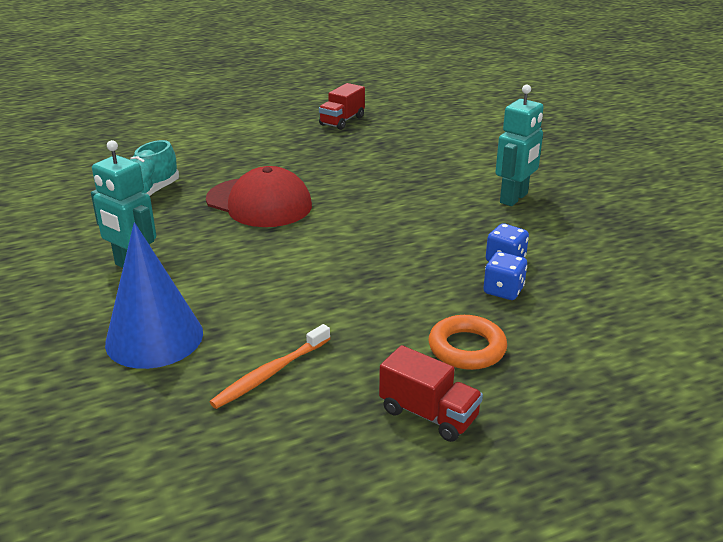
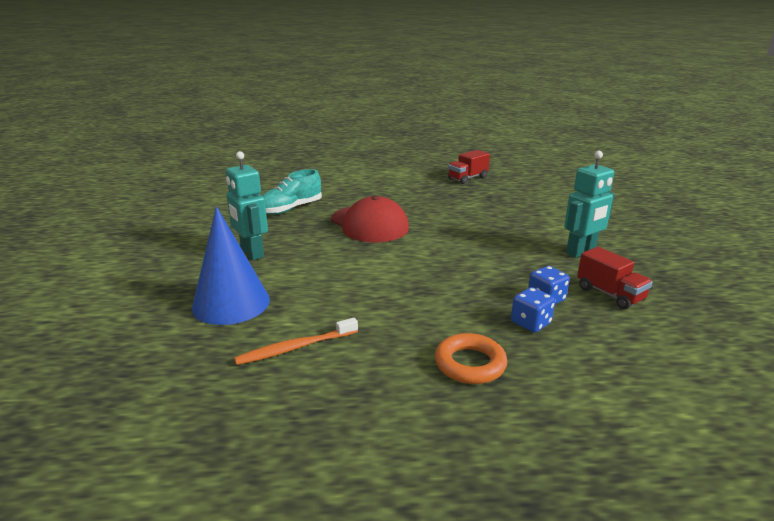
camera: 20 degrees right, 5 degrees down
(428, 414) = (403, 412): red truck -> red truck (610, 294)

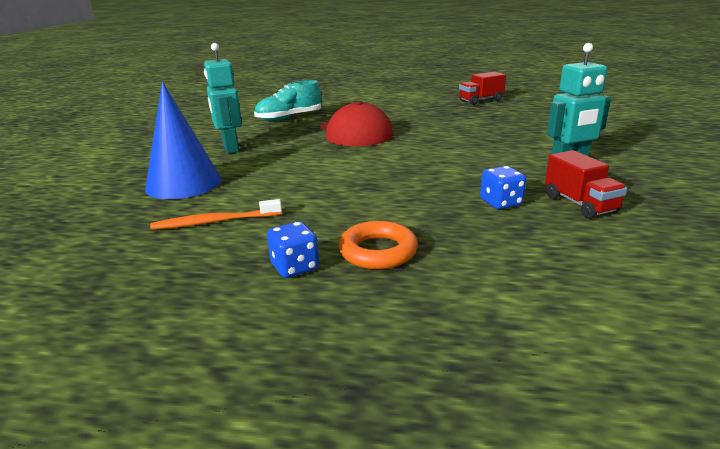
camera: 15 degrees right, 0 degrees up
(530, 323) = (469, 222): blue dice -> blue dice (295, 267)

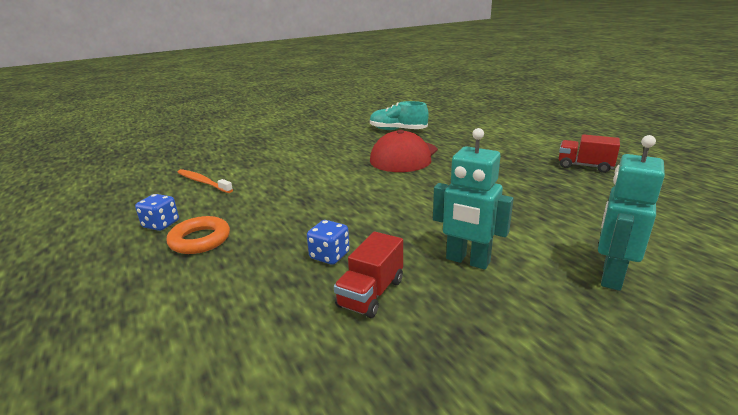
camera: 50 degrees right, 0 degrees up
(183, 183) = (247, 154): blue cone -> none
(230, 148) = (316, 140): turquoise robot -> turquoise robot (611, 276)

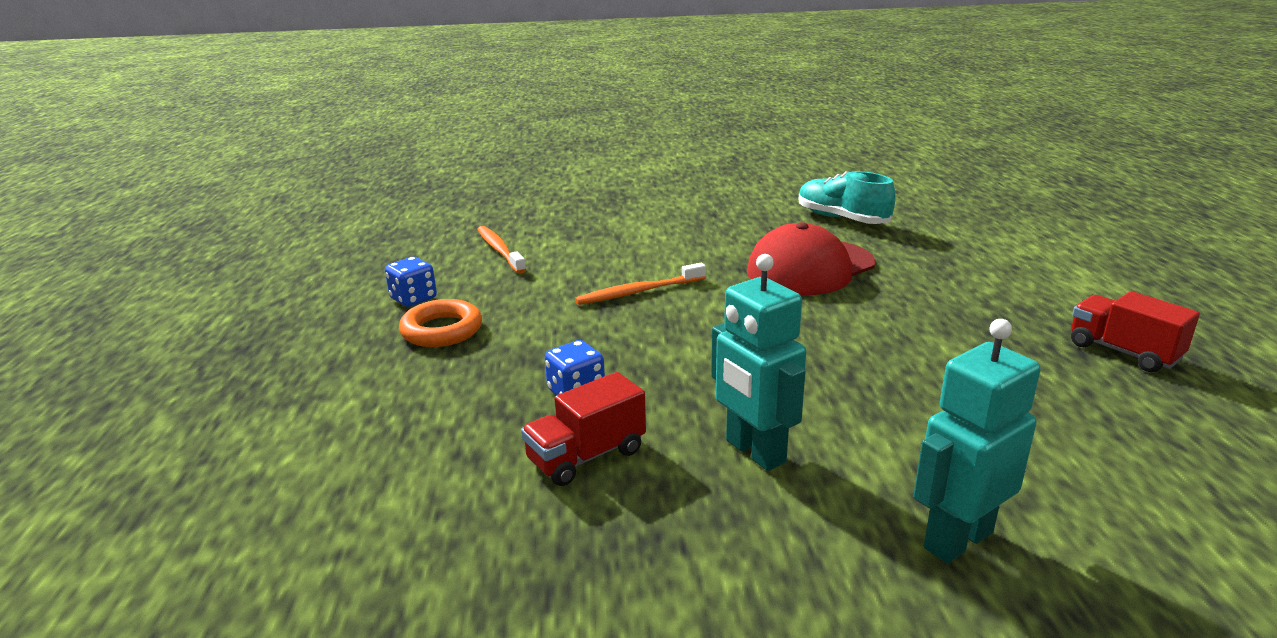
camera: 25 degrees right, 0 degrees up
(317, 188) = (638, 292): none -> orange toothbrush

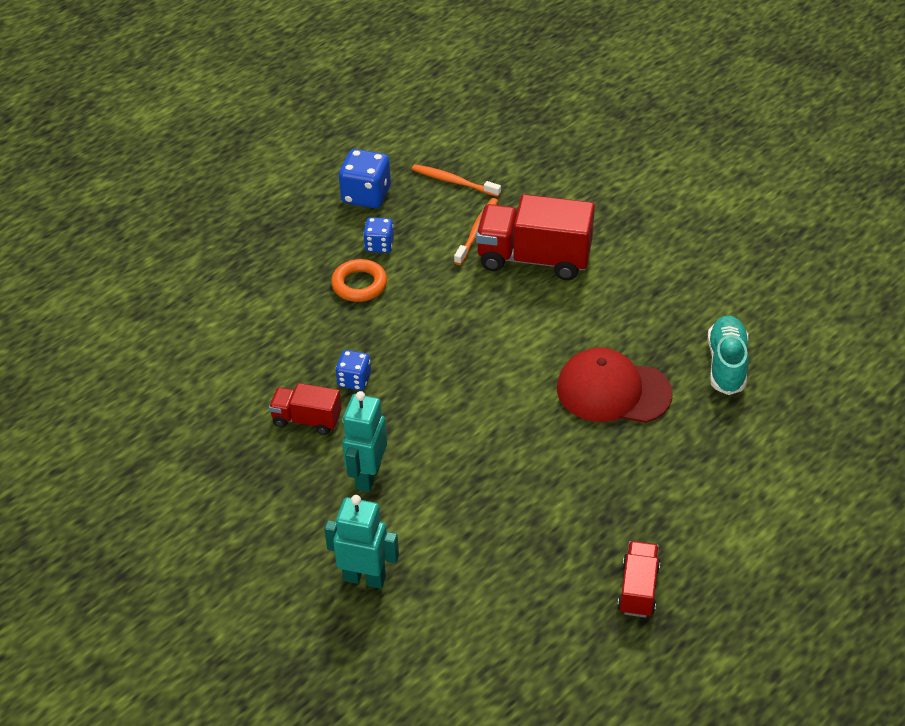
camera: 50 degrees right, 20 degrees up
(336, 279) = (366, 195): none -> blue dice
(583, 241) = (534, 259): none -> red truck
(638, 292) = (489, 332): orange toothbrush -> orange toothbrush (453, 181)

